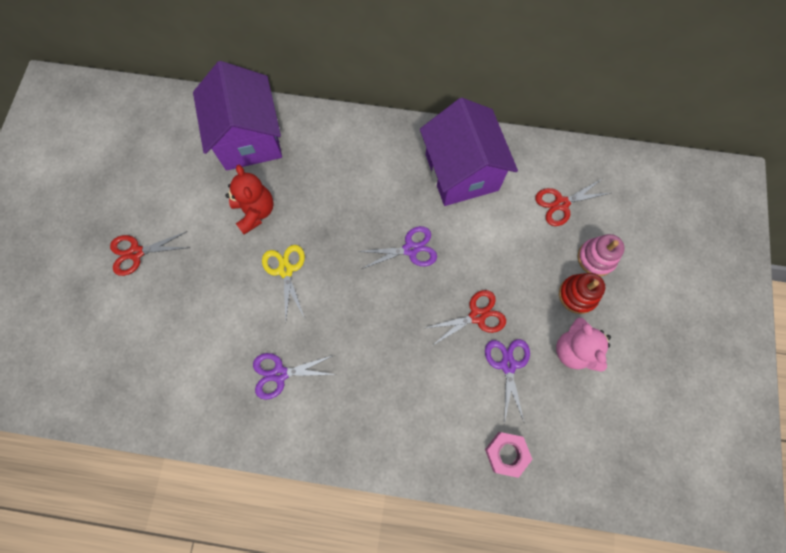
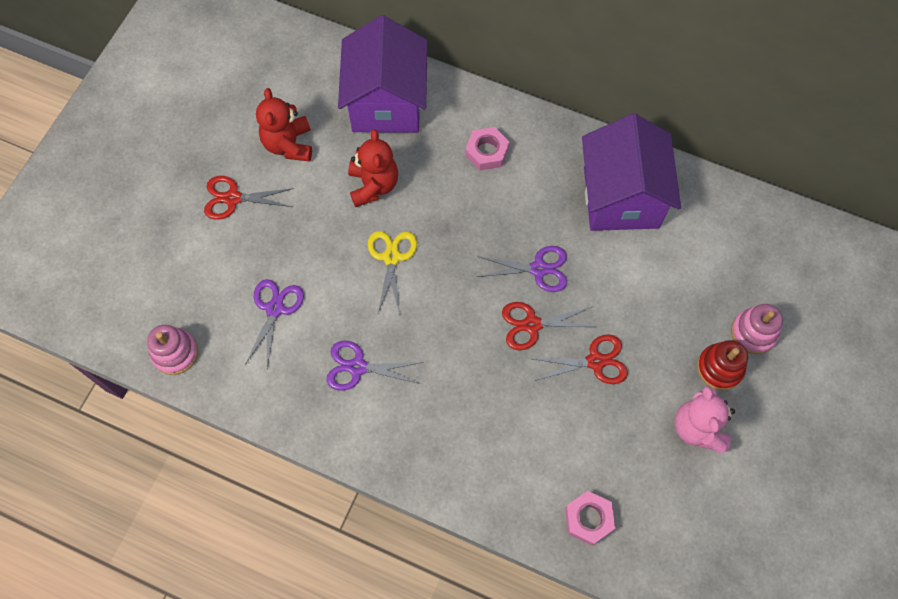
camera: 15 degrees right, 5 degrees down
(116, 404) = (175, 353): none -> pink stacking toy
(174, 194) = (289, 144): none -> red teddy bear
(343, 160) = (486, 152): none -> pink nut
(508, 364) = (616, 423): purple scissors -> purple scissors (275, 308)
(561, 203) = (729, 261): red scissors -> red scissors (531, 324)

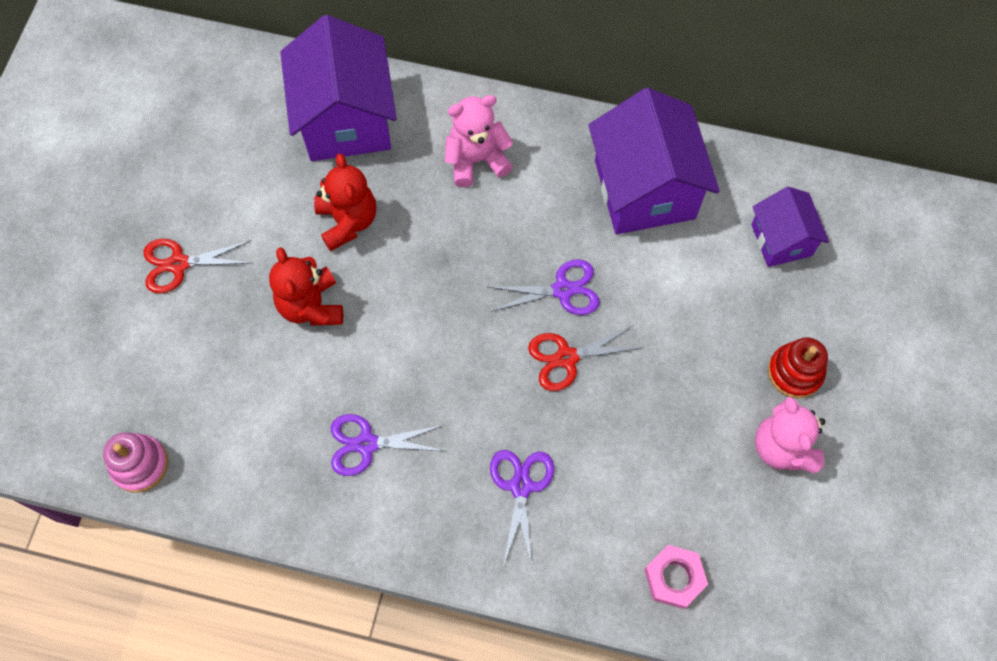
camera: 10 degrees left, 0 degrees up
(275, 308) = (254, 390): purple scissors -> purple scissors (521, 486)
(289, 144) = (236, 188): red teddy bear -> red teddy bear (311, 306)
(392, 257) = (385, 304): yellow scissors -> none
(486, 152) = (476, 160): pink nut -> pink teddy bear
(596, 361) = (649, 389): red scissors -> none
(728, 257) = (781, 240): none -> purple house
(753, 332) = (826, 324): pink stacking toy -> none

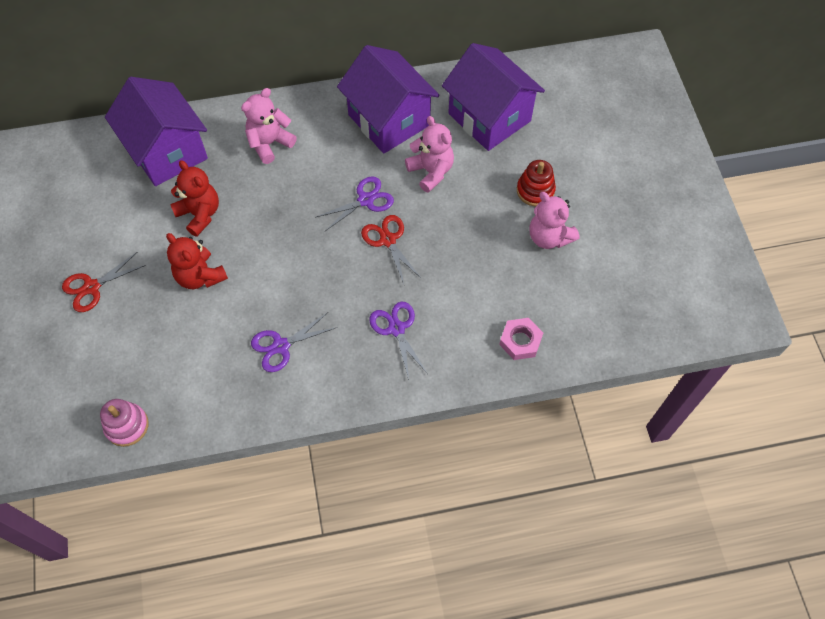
camera: 25 degrees left, 5 degrees down
(566, 358) = (388, 240): red scissors -> red scissors turned 105 degrees clockwise
(666, 285) = (431, 171): none -> pink teddy bear
(781, 240) = (489, 117): purple house -> purple house, size x1.78

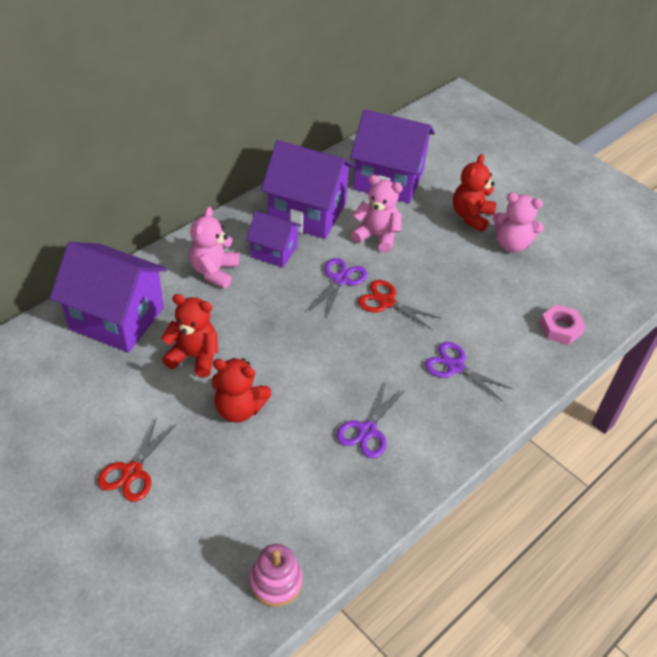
camera: 35 degrees left, 15 degrees down
(331, 146) = (274, 251): none -> purple house
(535, 190) = (471, 216): red stacking toy -> red teddy bear

